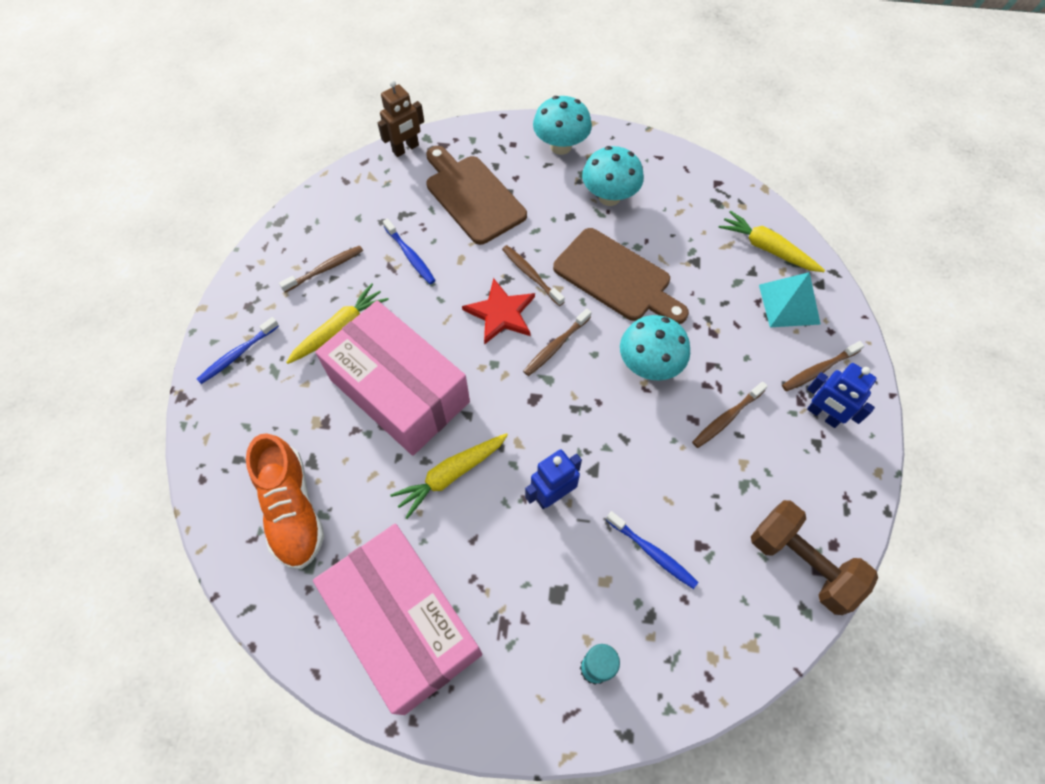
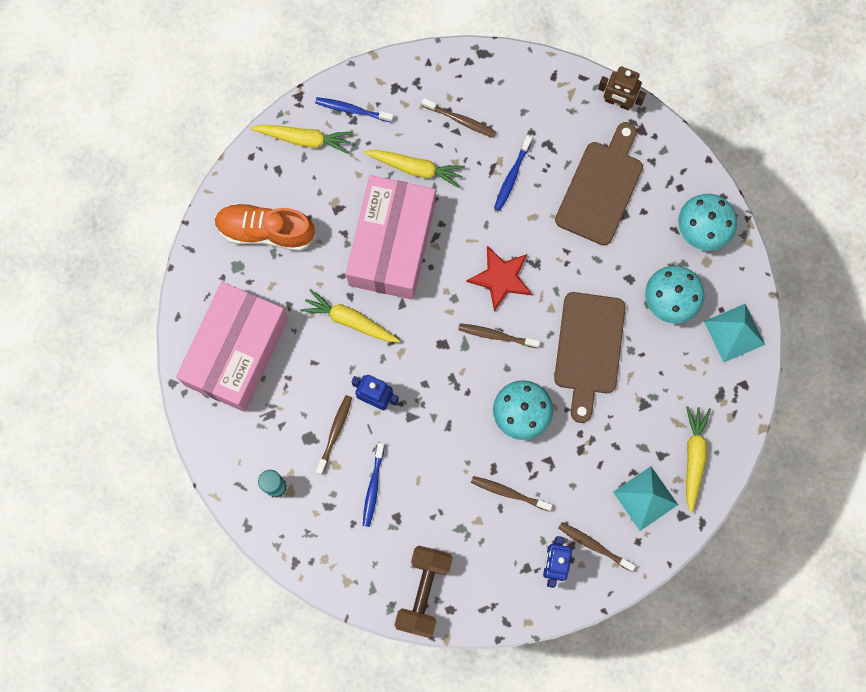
camera: 60 degrees right, 15 degrees up
(228, 415) = (304, 139): none -> yellow carrot
(292, 509) = (266, 231): orange shoe -> orange shoe turned 60 degrees clockwise
(531, 275) = (550, 280): brown toothbrush -> brown toothbrush (335, 433)
(666, 167) = (734, 332): none -> turquoise pyramid

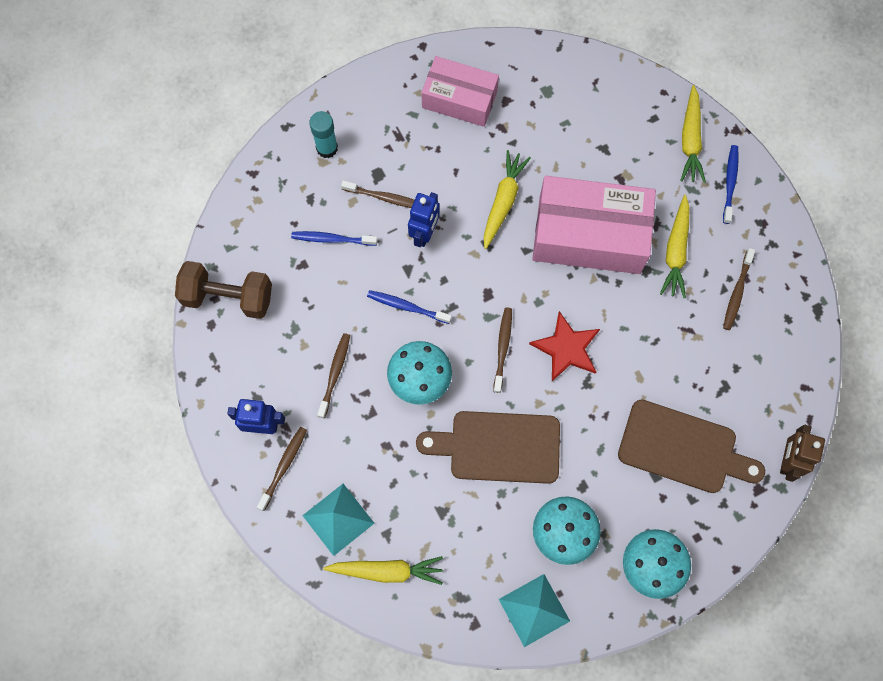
camera: 85 degrees right, 5 degrees down
(236, 352) = (459, 99): pink box -> pink box, size x0.63
(266, 231) = (587, 113): orange shoe -> none
(512, 176) = (682, 351): blue toothbrush -> blue toothbrush (407, 307)

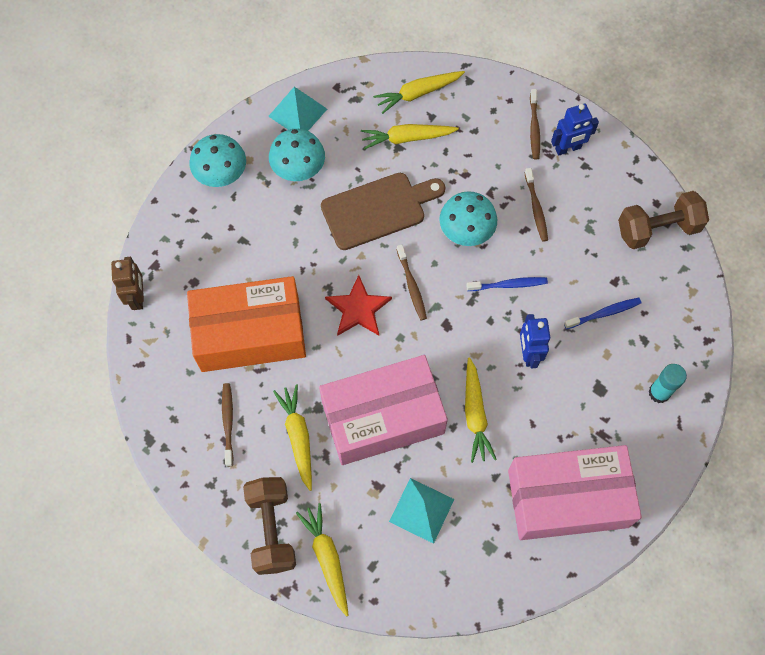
camera: 155 degrees right, 5 degrees down
(338, 519) = (472, 111): turquoise pyramid -> turquoise pyramid (421, 510)
(385, 198) = (581, 370): brown toothbrush -> none
(427, 518) = (407, 138): none -> yellow carrot
(459, 99) = (567, 498): pink box -> pink box, size x1.58
(683, 448) = (228, 270): brown cutting board -> none
(684, 370) = (250, 333): none -> orange box
(730, 183) = (272, 529): blue toothbrush -> brown dumbbell

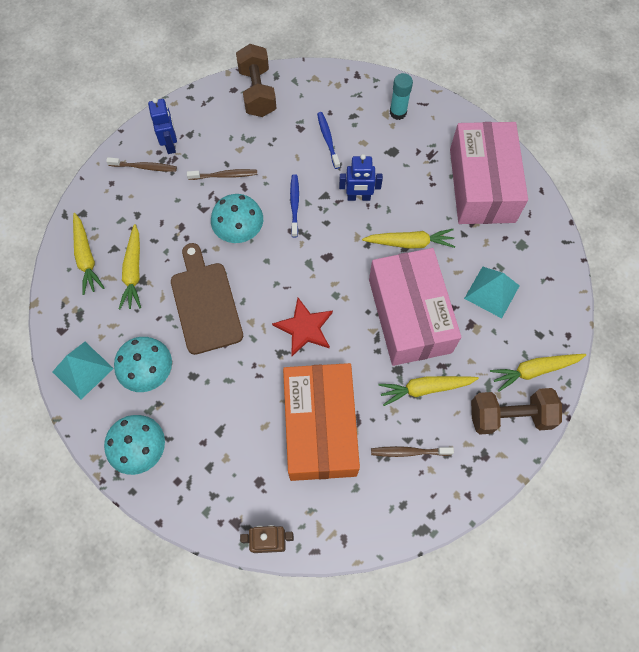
camera: 85 degrees left, 0 degrees up
(411, 286) = (286, 281): brown toothbrush -> none

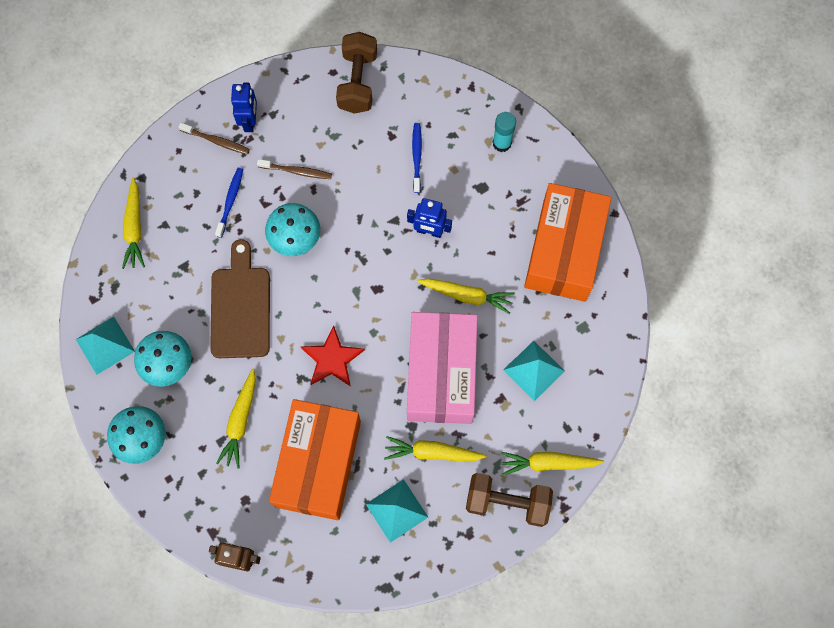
camera: 15 degrees right, 5 degrees up
(133, 271) = (178, 255): yellow carrot -> yellow carrot (240, 421)
(294, 205) = (360, 223): blue toothbrush -> blue toothbrush (230, 201)
(409, 452) = (396, 510): brown toothbrush -> turquoise pyramid
(482, 185) = (564, 250): pink box -> orange box

